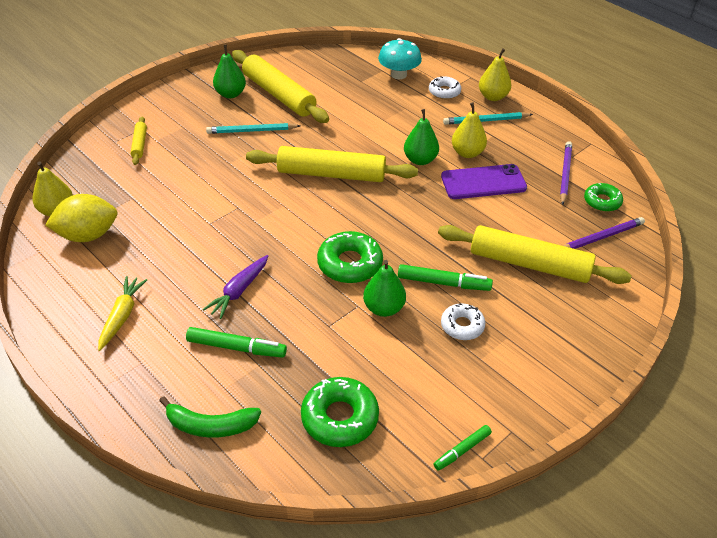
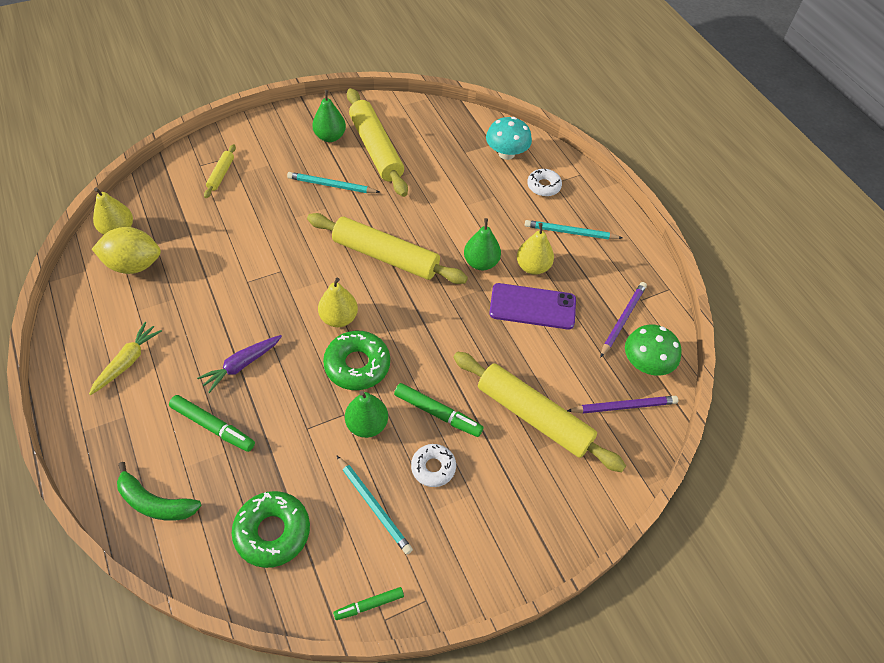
camera: 15 degrees right, 10 degrees up
(424, 370) = (373, 506): none -> turquoise pencil
(493, 97) = (591, 205): yellow pear -> yellow pear (339, 318)
(602, 201) = (646, 363): green donut -> green mushroom

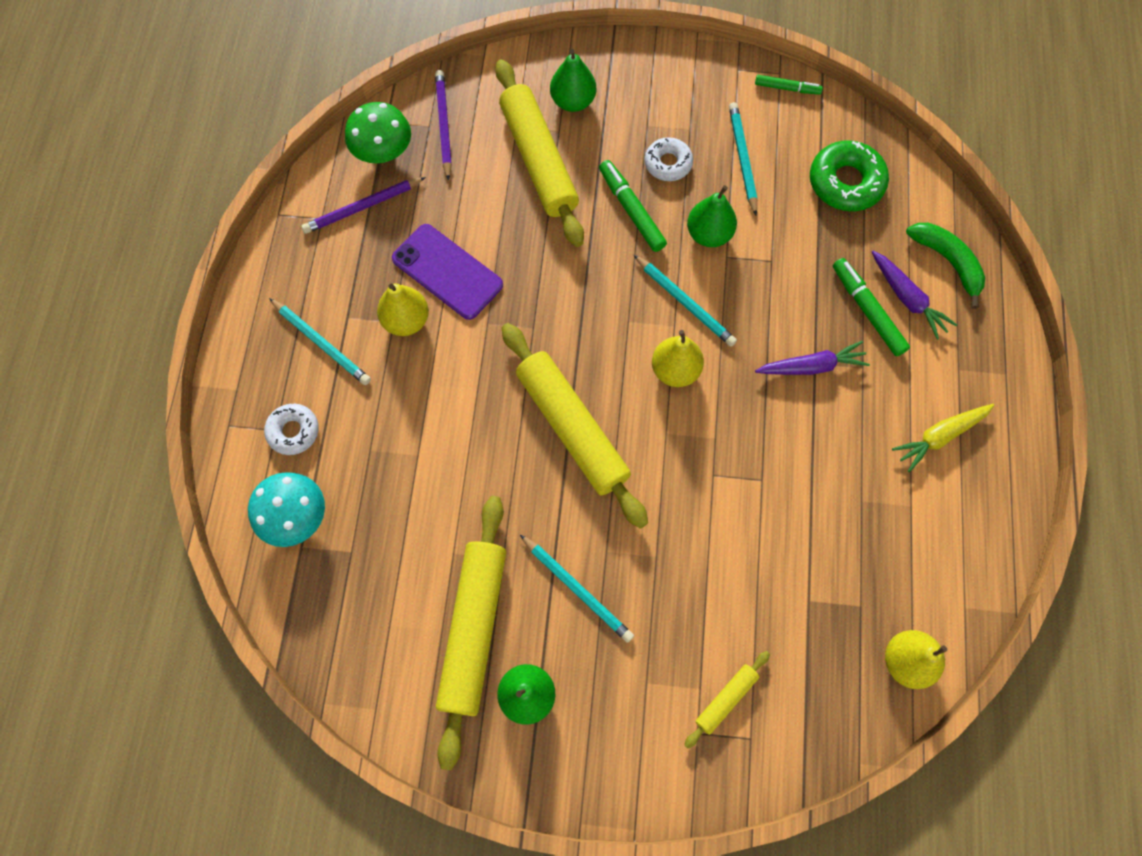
camera: 145 degrees left, 15 degrees up
(134, 265) = (898, 584): yellow lemon -> none
(182, 452) = (907, 298): none -> purple carrot
(357, 365) = (684, 302): green donut -> turquoise pencil
(481, 263) = (463, 358): green pear -> green pear (573, 101)
(623, 406) = (444, 125): purple pencil -> purple pencil turned 60 degrees clockwise

